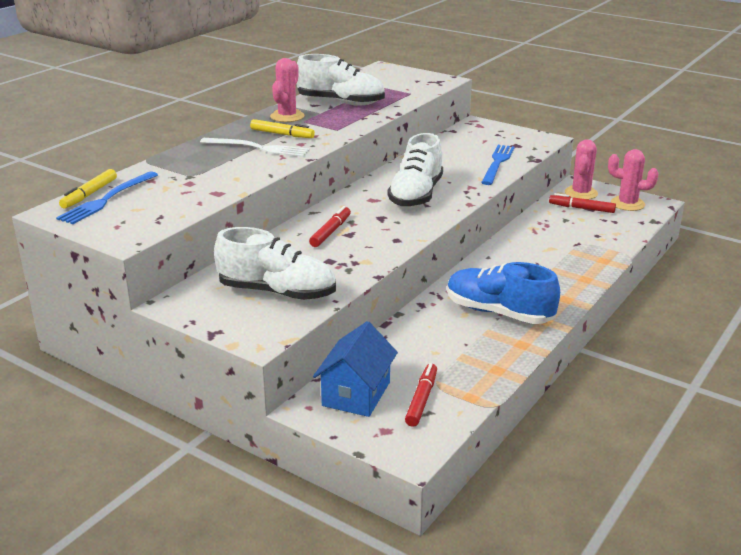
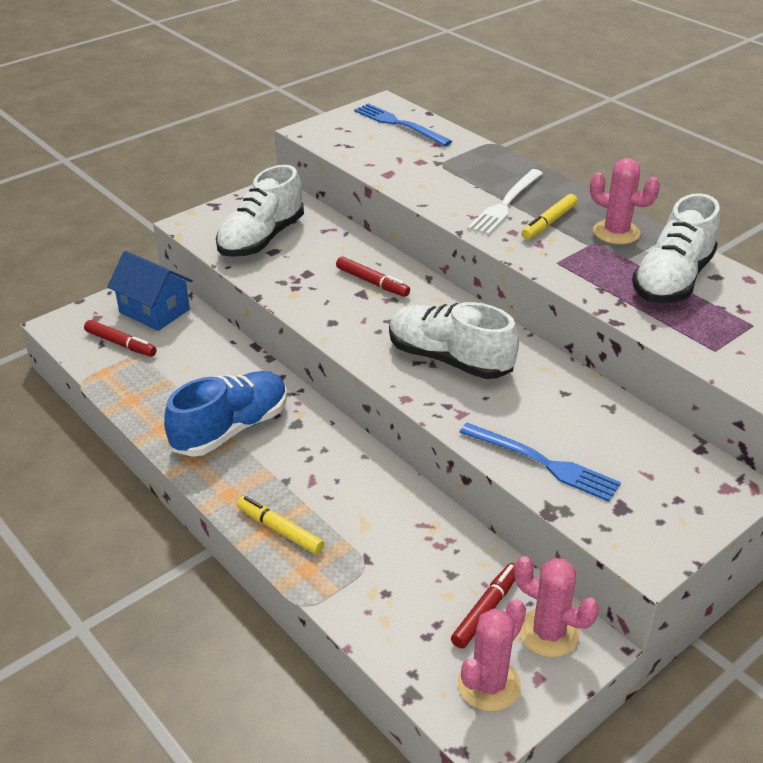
camera: 105 degrees right, 10 degrees up
(89, 194) = (415, 117): yellow marker -> yellow marker (280, 530)

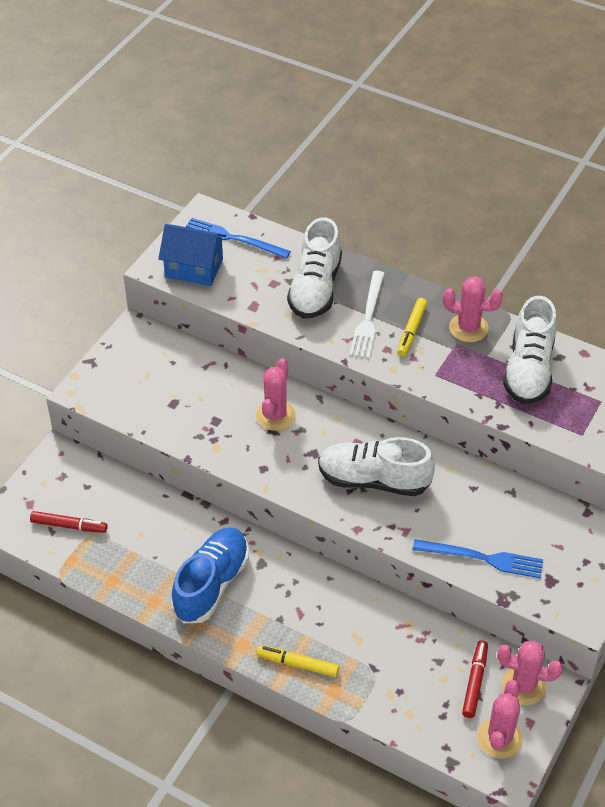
camera: 20 degrees left, 10 degrees up
(154, 311) = (78, 481): blue house -> blue house (194, 268)
(261, 238) = (155, 391): white shoe -> white shoe (315, 288)
(372, 282) = (275, 416): red marker -> pink cactus

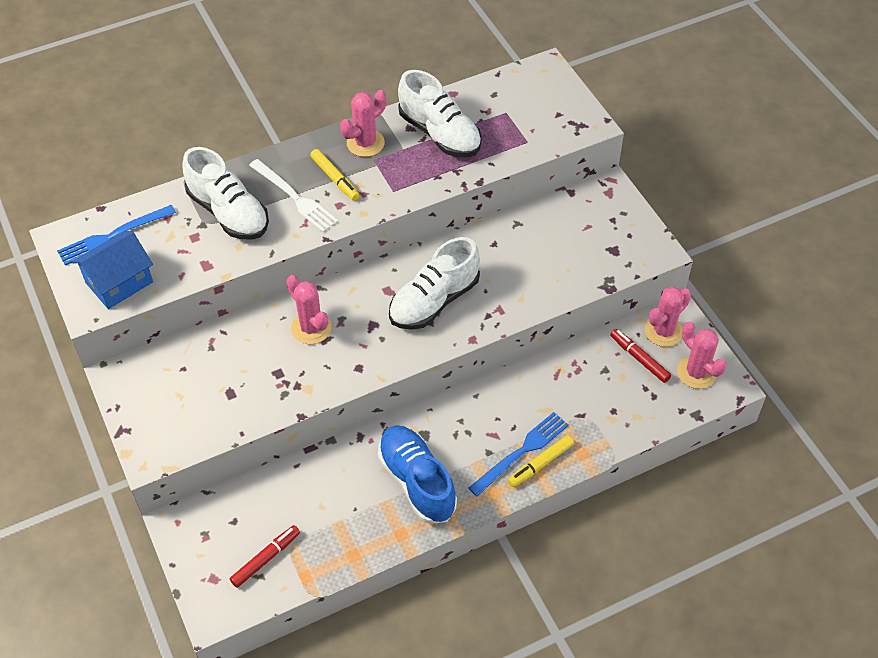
camera: 55 degrees left, 5 degrees up
(482, 558) = (563, 277): blue fork -> blue fork (521, 452)

